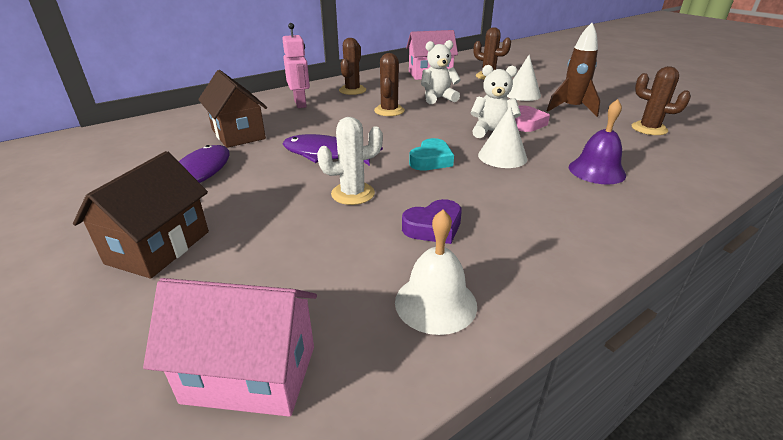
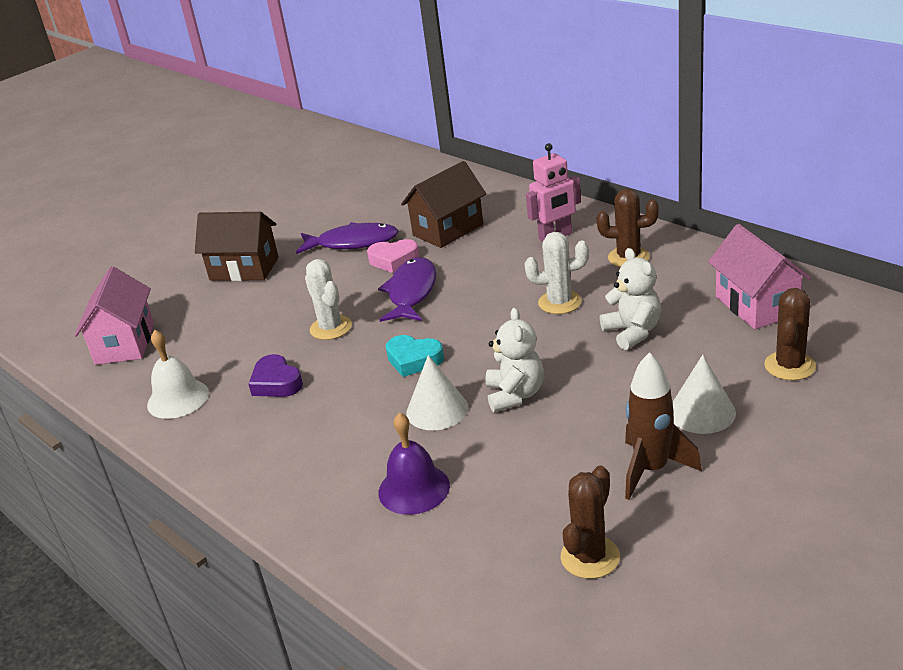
camera: 85 degrees right, 0 degrees up
(389, 111) = (559, 302): brown cactus -> white cactus
(526, 123) = (561, 424): pink heart -> pink heart (394, 260)

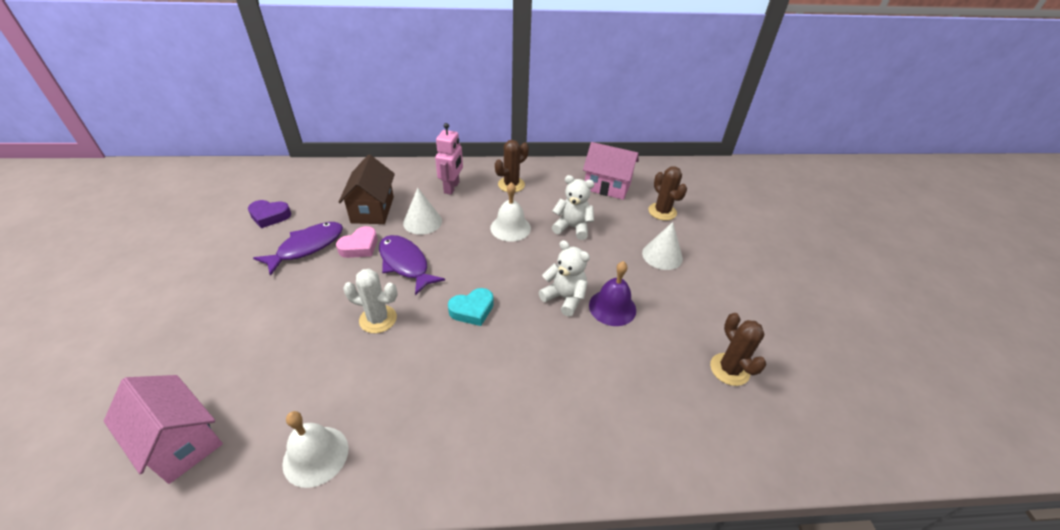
camera: 55 degrees left, 10 degrees up
(244, 269) = (228, 309): brown house -> none
(276, 383) = (391, 386): purple heart -> purple heart (270, 216)
(414, 489) = (593, 397): purple bell -> purple bell (612, 307)
(437, 410) = (534, 335): white cone -> white cone (422, 222)
(559, 302) = (510, 228): white cactus -> white bell
(651, 469) = (685, 300): brown rocket -> none

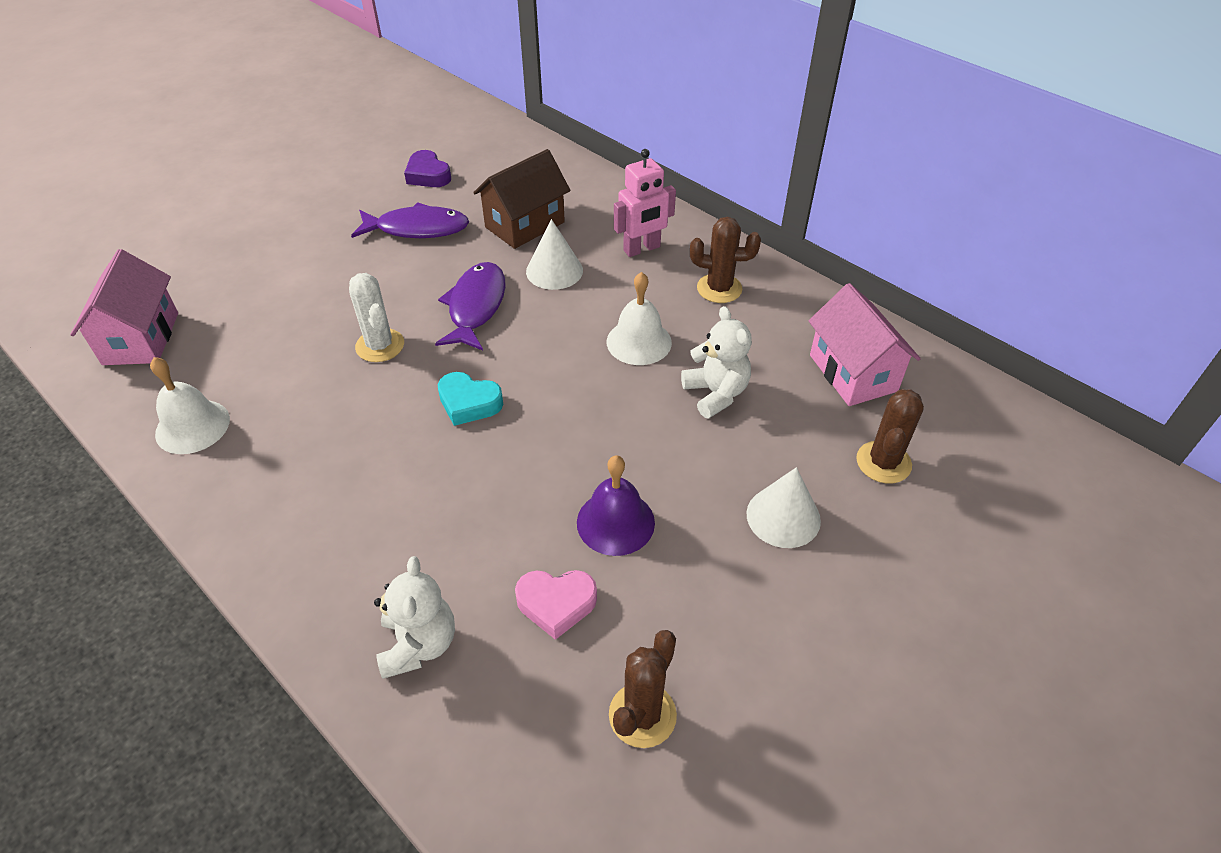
camera: 50 degrees right, 5 degrees up
(360, 246) = (460, 259): pink heart -> pink heart (556, 604)
(564, 298) = (578, 467): white teddy bear -> white teddy bear (419, 644)

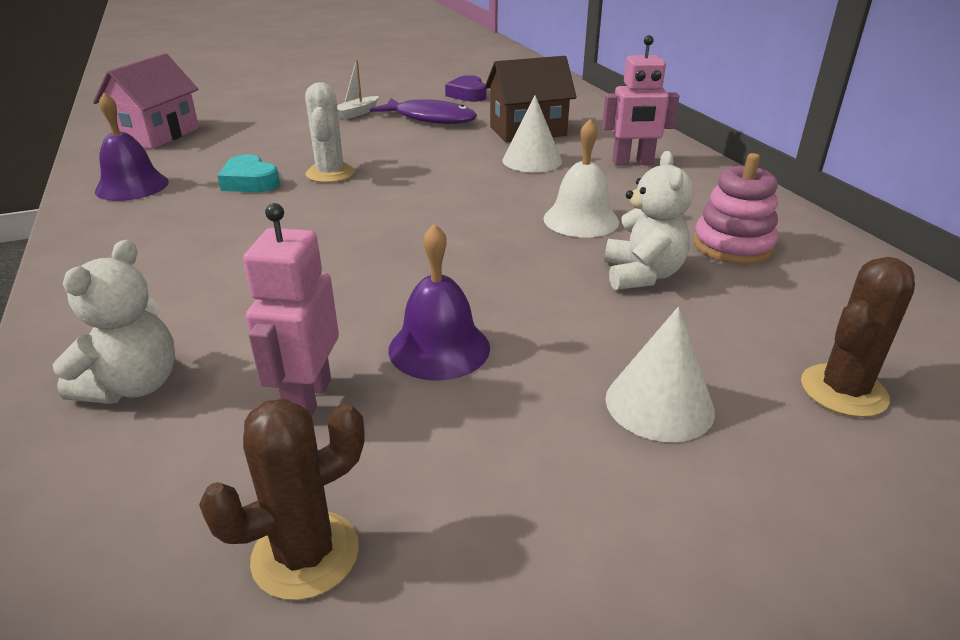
camera: 25 degrees right, 15 degrees down
(192, 426) = (132, 186): white bell -> purple bell
(334, 239) = (357, 113): none -> white boat
(469, 403) = (371, 223): turquoise heart -> turquoise heart (250, 182)
(476, 307) = (437, 168): purple fish -> none
(556, 604) = (307, 399): pink heart -> pink robot
(719, 288) = (700, 202): brown cactus -> none
(764, 337) = (732, 246): none -> pink stacking toy
(853, 373) = (837, 298): pink house -> none

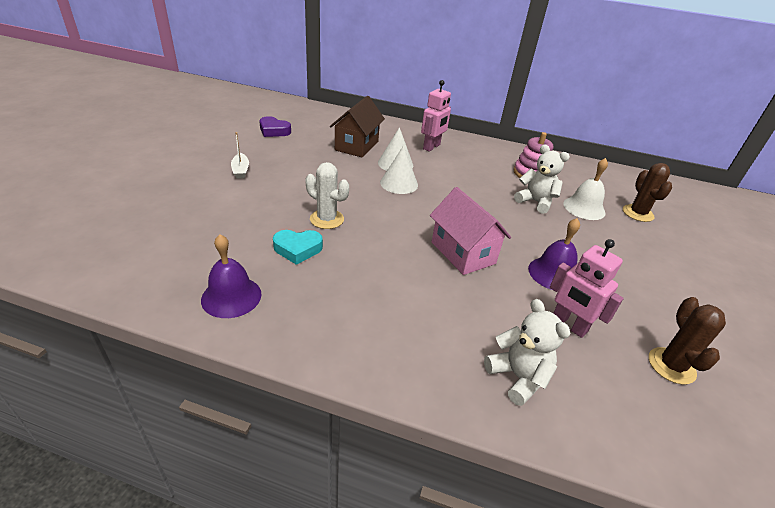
camera: 55 degrees left, 5 degrees up
(157, 135) = (137, 252): pink house -> pink house (463, 253)
(430, 118) = (292, 157): purple fish -> none
(581, 220) = (474, 187): white bell -> white bell (584, 208)
(659, 404) = (625, 248): white cone -> white cone (399, 183)

